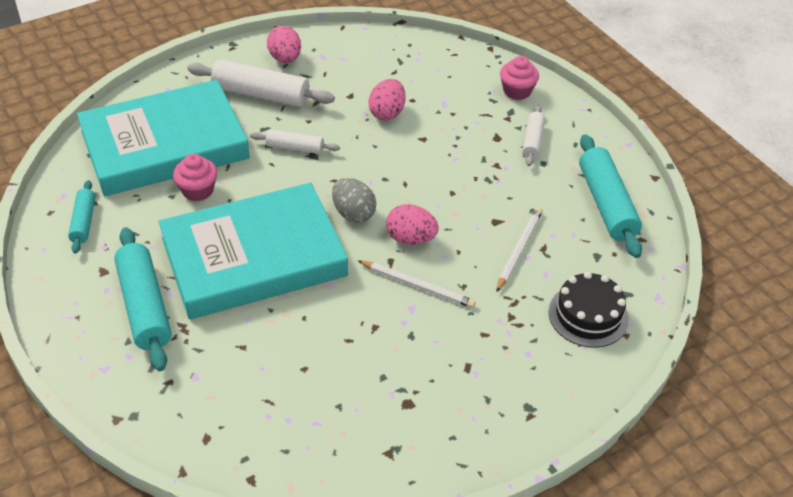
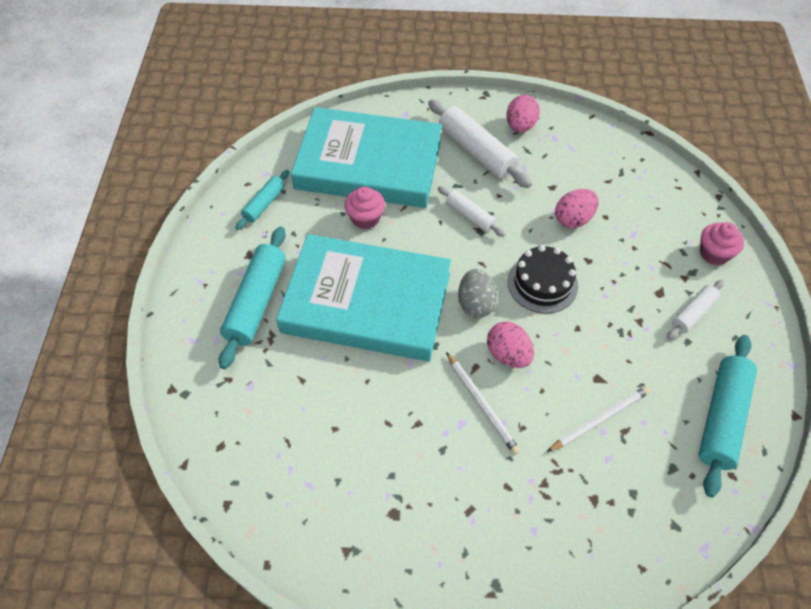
camera: 35 degrees right, 10 degrees up
(588, 315) = (619, 526): black cake -> black cake (542, 283)

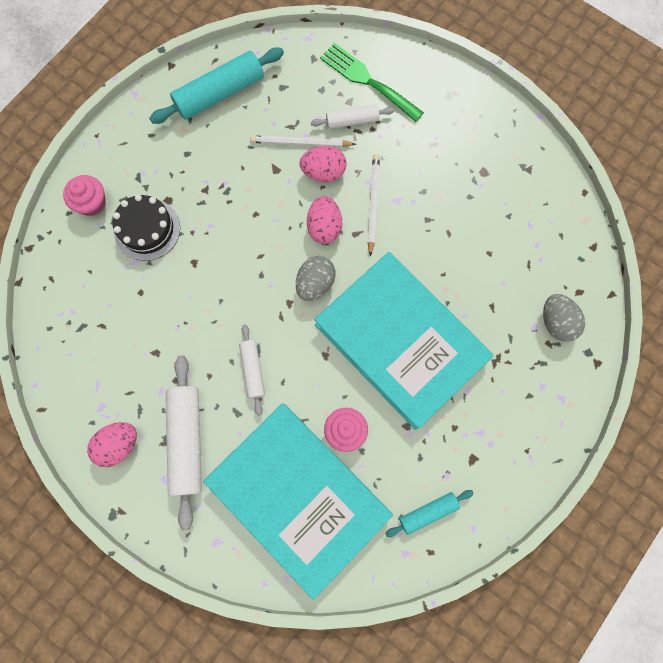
camera: 145 degrees left, 20 degrees up
(230, 402) = (556, 322): none -> grey egg
(256, 302) = (491, 402): turquoise rolling pin -> none
(542, 283) = (248, 266): black cake -> black cake (147, 229)
(573, 219) = (169, 307): pink egg -> pink egg (323, 172)
(597, 539) = (367, 80): none -> green fork
(693, 313) = (161, 170): white rolling pin -> white rolling pin (352, 121)

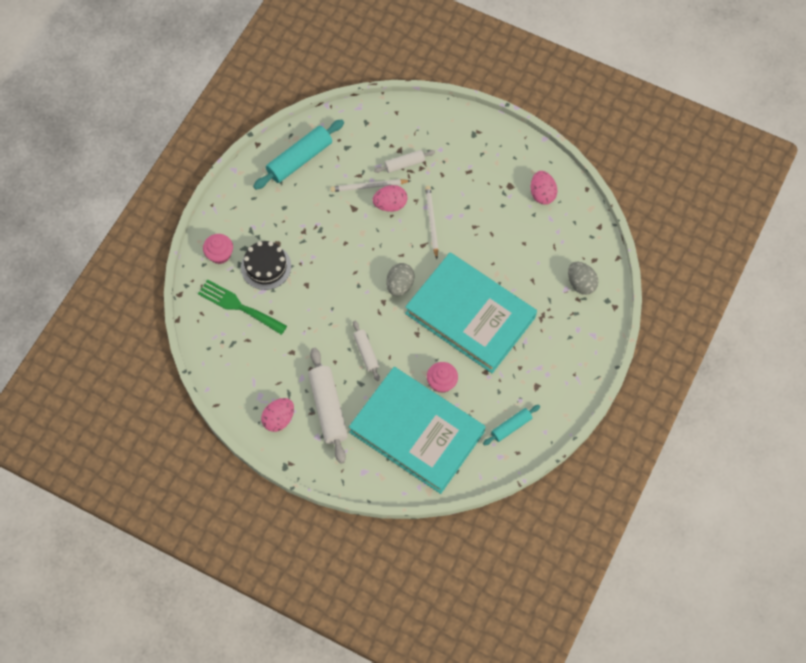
camera: 10 degrees left, 10 degrees down
(324, 227) = (398, 244): pink egg -> pink egg (542, 194)
(367, 80) = (410, 132): green fork -> green fork (238, 306)

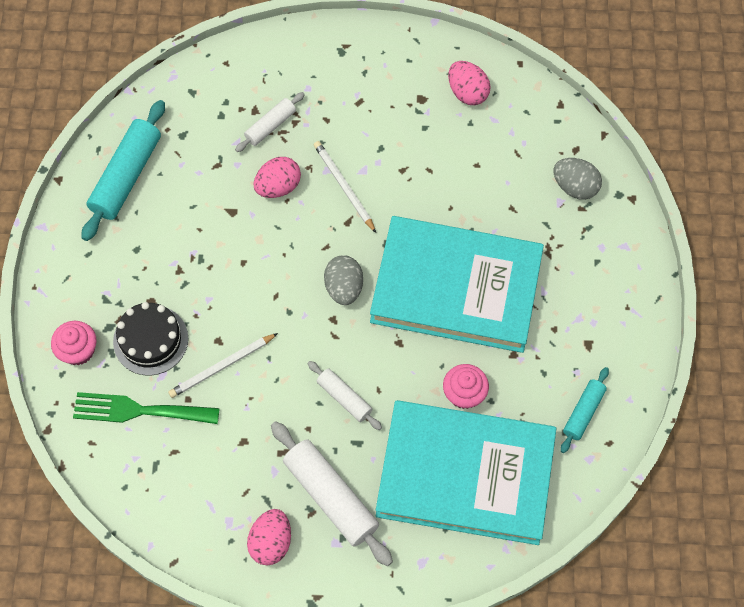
camera: 25 degrees left, 0 degrees up
(369, 186) = (238, 174): white pencil -> white pencil (222, 367)

